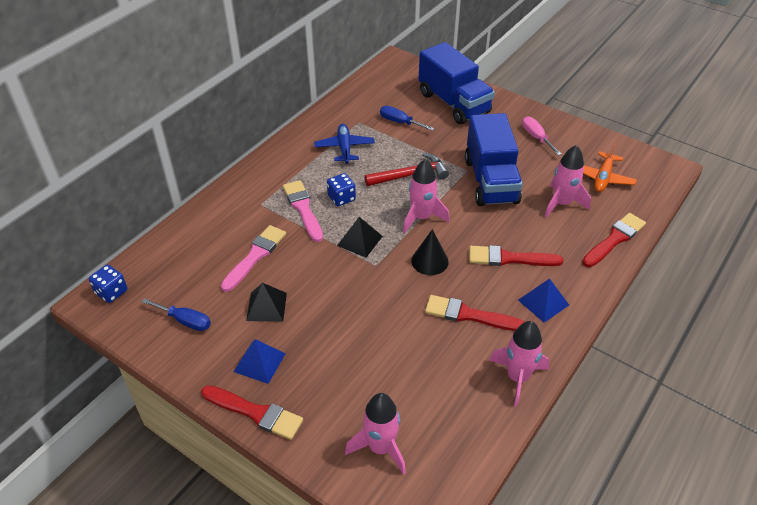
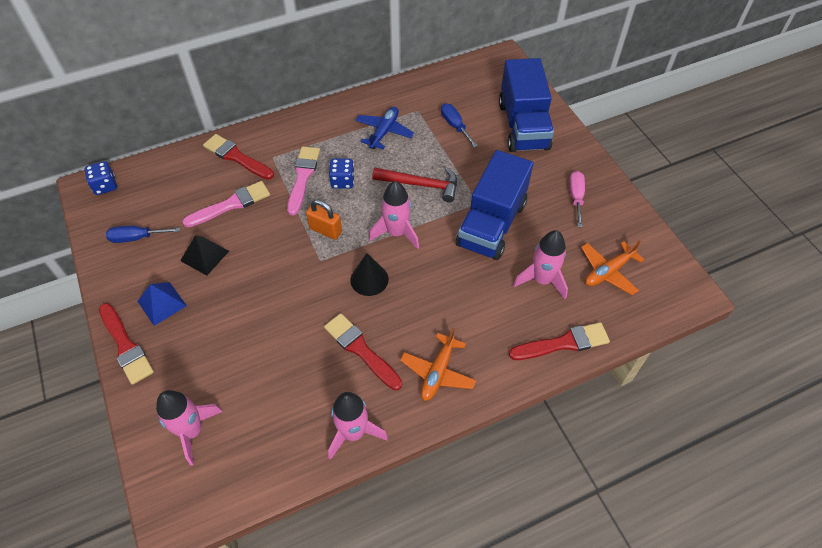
camera: 30 degrees right, 10 degrees up
(185, 321) = (137, 238): blue screwdriver -> blue screwdriver turned 120 degrees clockwise
(359, 240) = (325, 230): black pyramid -> orange padlock
(509, 258) = (443, 312): red brush -> red brush (236, 157)
(543, 302) = (438, 372): blue pyramid -> orange plane

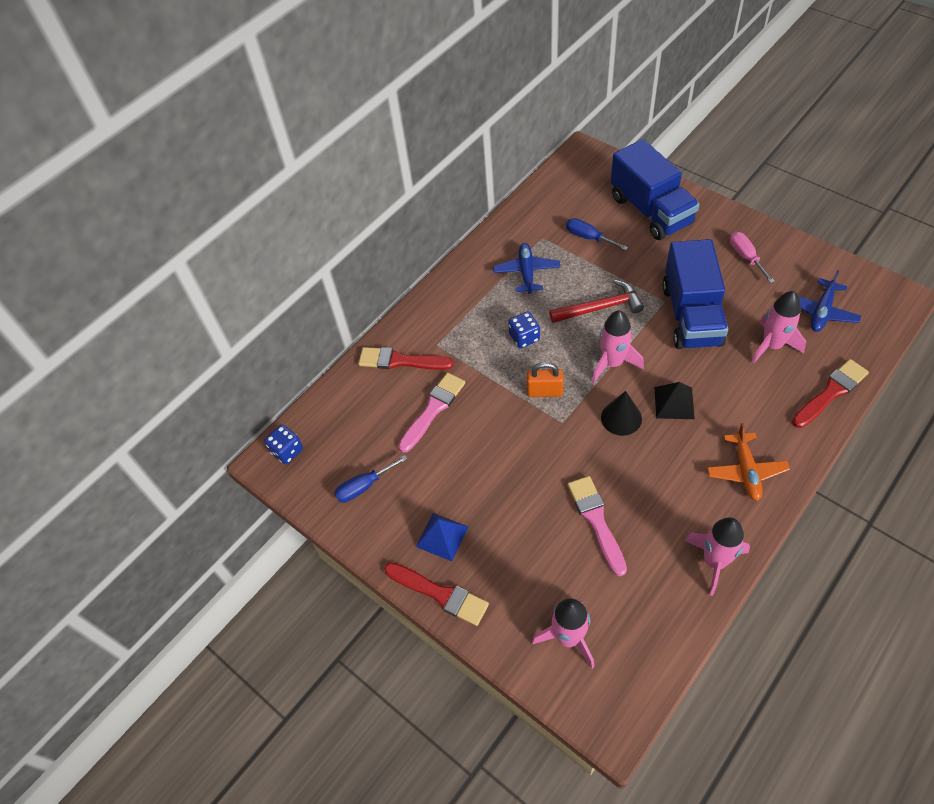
camera: 20 degrees left, 0 degrees up
(204, 256) = (447, 471): black pyramid -> black pyramid (674, 403)
(303, 177) = (482, 351): pink brush -> pink brush (596, 520)
(360, 349) = (663, 485): red brush -> none
(608, 271) = (821, 311): orange plane -> blue plane

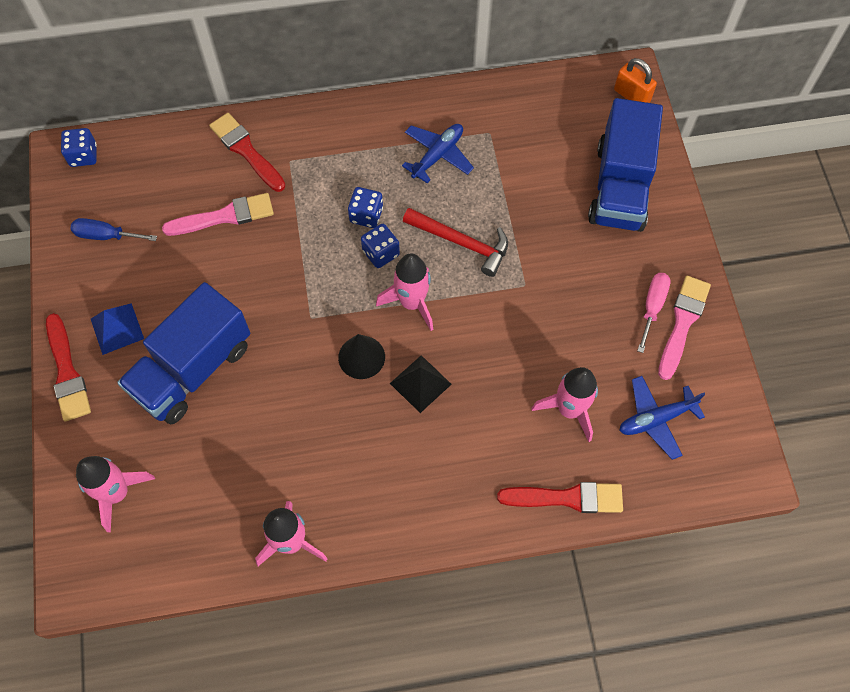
camera: 35 degrees right, 10 degrees up
(544, 391) = (327, 278): orange padlock -> orange padlock (631, 96)
(559, 351) = (381, 253): none -> blue dice
(588, 237) = (531, 167): blue screwdriver -> none
(596, 520) = (241, 423): pink brush -> pink brush (682, 323)
(691, 315) = (532, 319): blue truck -> blue truck (193, 369)
(746, 471) = (407, 495): orange plane -> none

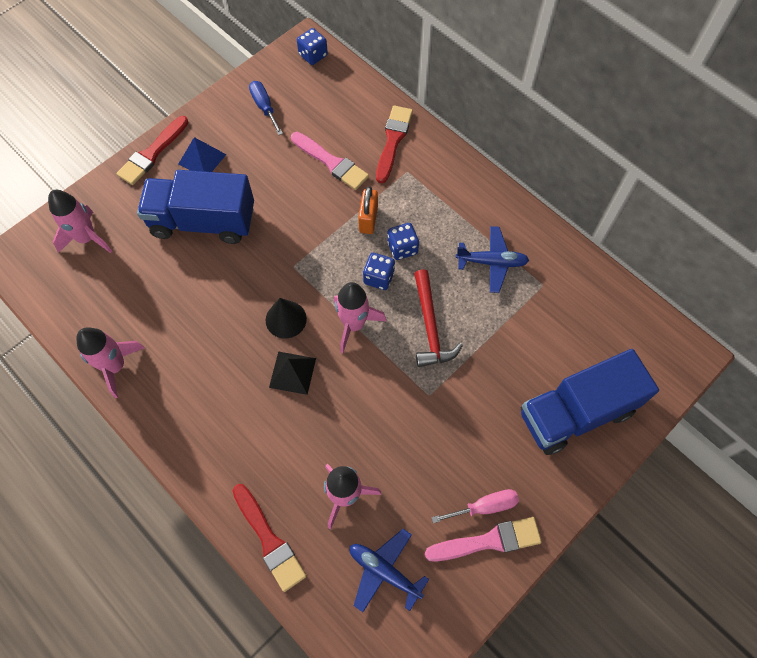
camera: 55 degrees right, 0 degrees up
(631, 96) = (671, 369): orange padlock -> orange padlock (368, 219)

